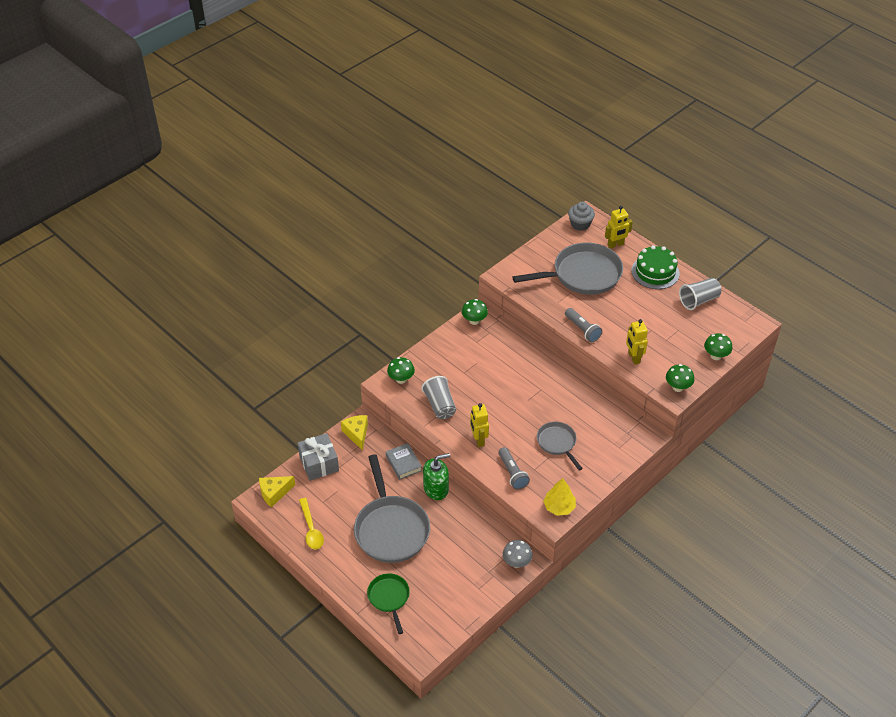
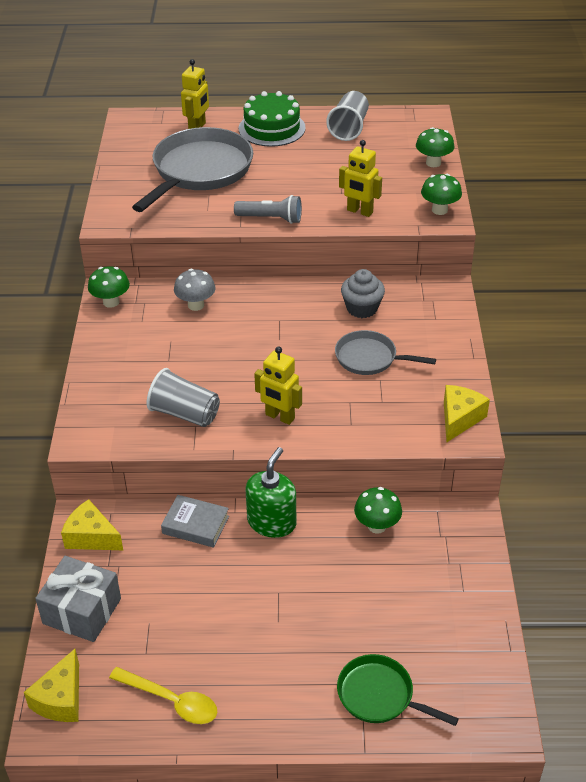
camera: 45 degrees left, 5 degrees down
(391, 529) = (276, 612): grey pan -> none
(401, 379) = (97, 419): green mushroom -> green mushroom (377, 526)
(512, 473) = (364, 423): grey flashlight -> none
(516, 562) = (465, 527): grey mushroom -> grey mushroom (196, 305)
(559, 507) = (459, 418): yellow tree -> yellow cheese
(580, 224) = (133, 130): grey cupcake -> grey cupcake (362, 308)

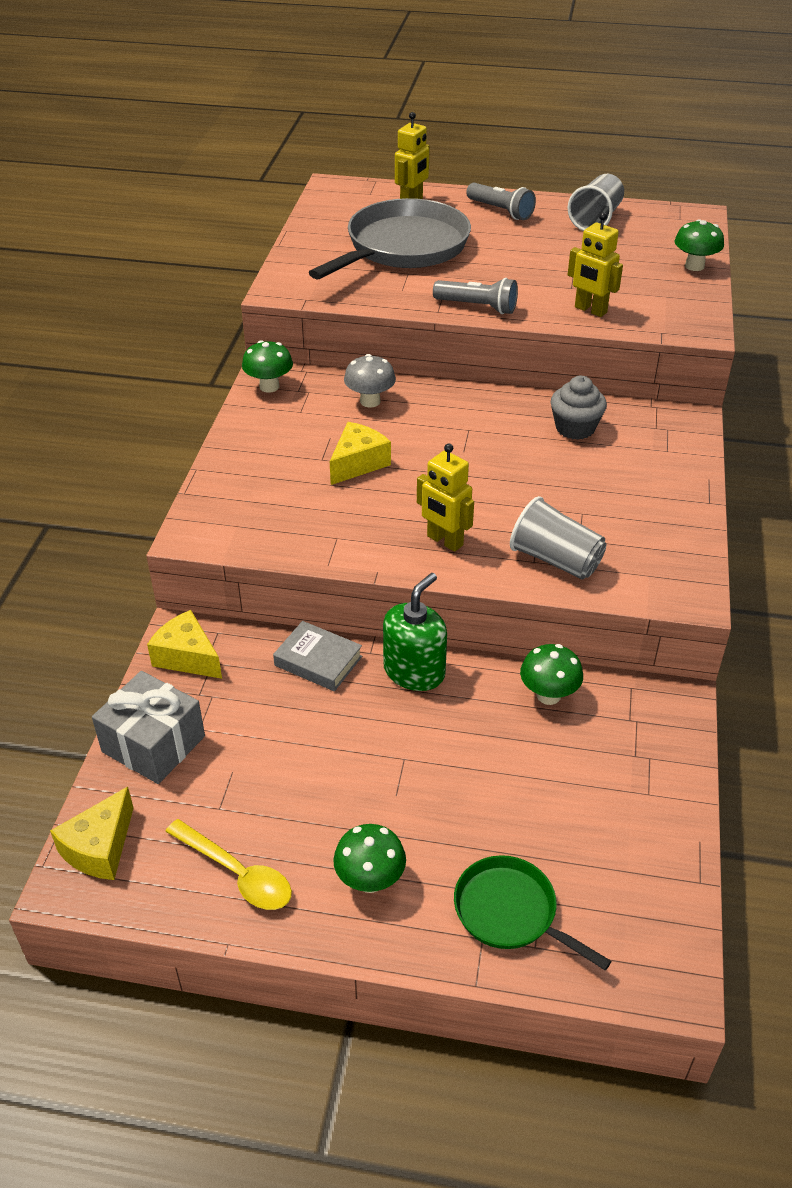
camera: 10 degrees right, 0 degrees up
(184, 414) = (327, 522): grey cup -> grey cup (555, 560)
(272, 128) = (501, 211): green cake -> grey flashlight
(369, 358) = (573, 486): grey pan -> none
(439, 210) = (693, 318): green mushroom -> green mushroom (370, 880)
(459, 418) = (678, 573): yellow cheese -> yellow cheese (358, 463)

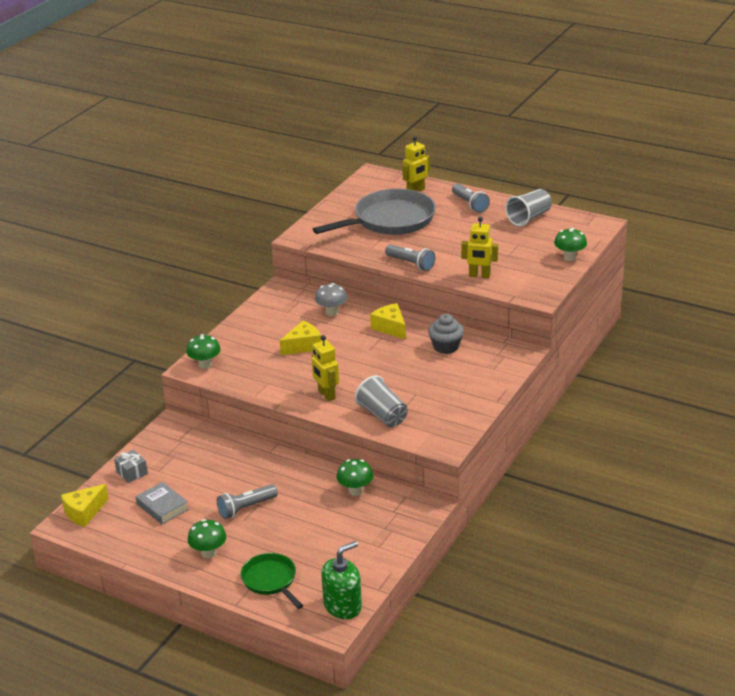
camera: 20 degrees right, 10 degrees down
(153, 744) = (132, 473): grey gift -> grey gift, size x0.56
(187, 657) = (169, 436): yellow cheese -> yellow cheese (390, 328)
(237, 874) = (145, 536): yellow spoon -> none
(269, 386) = (277, 295): green mushroom -> green mushroom (205, 365)
(318, 661) = (238, 450): grey book -> grey book (162, 506)
(388, 770) = (246, 508): none -> grey flashlight
(414, 671) = (288, 465): green soap dispenser -> green soap dispenser (342, 606)
(590, 310) = (479, 276): yellow robot -> yellow robot turned 45 degrees counterclockwise

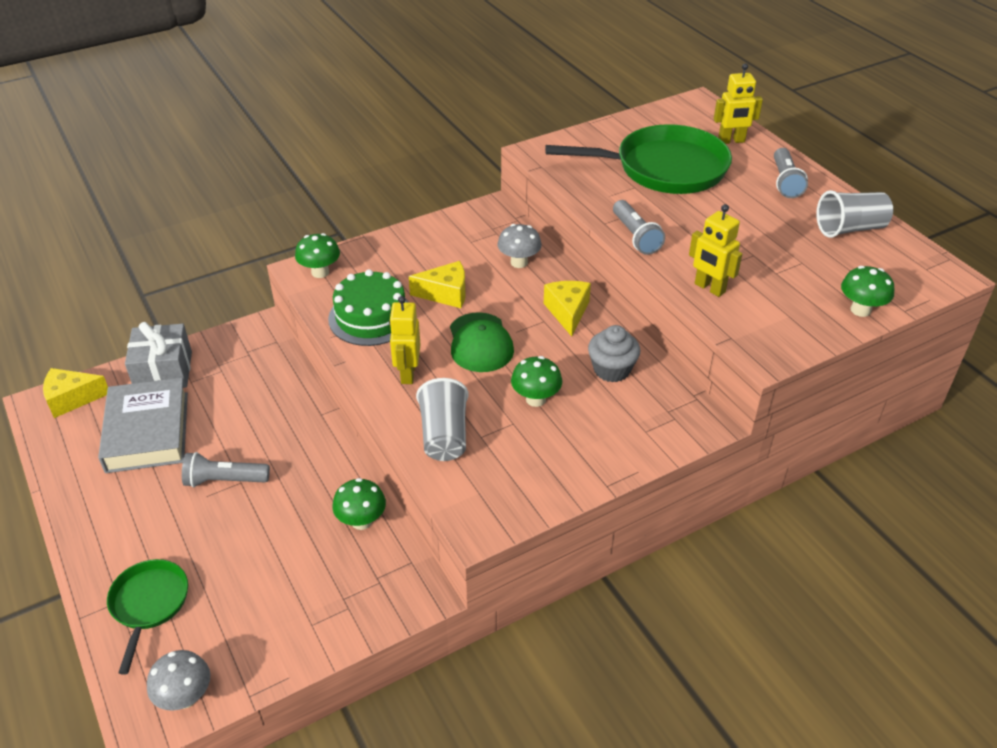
camera: 30 degrees right, 10 degrees up
(132, 473) = (164, 371): grey gift -> grey gift, size x1.77
(162, 506) = (147, 432): grey book -> grey book, size x1.72
(208, 553) = (128, 523): green mushroom -> green mushroom (535, 399)
(269, 376) = (371, 317): none -> green cake
(342, 606) = (185, 697): green soap dispenser -> grey mushroom
(354, 363) = (480, 343): none -> green cap
(390, 220) = (664, 168): grey pan -> green pan

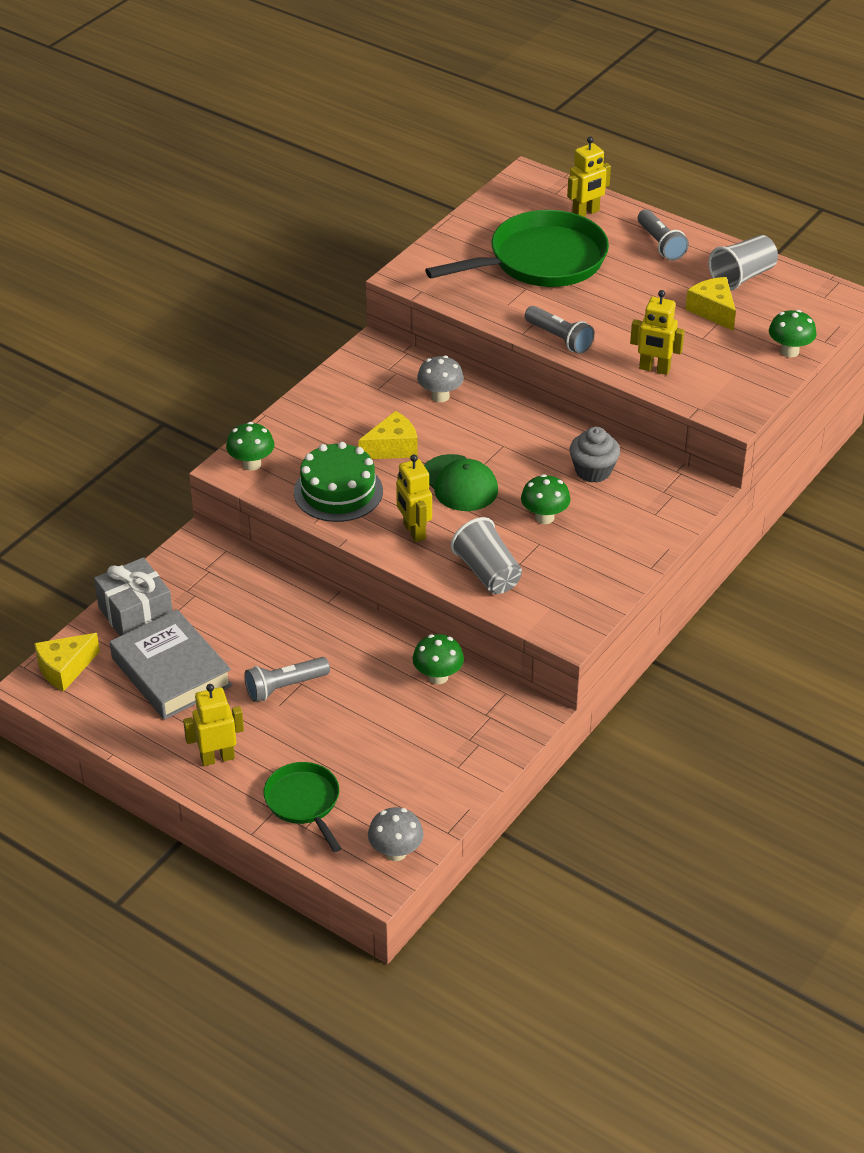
camera: 25 degrees left, 0 degrees up
(116, 527) = (217, 758): none -> yellow robot
(568, 312) = (519, 431): yellow cheese -> yellow cheese (713, 311)

